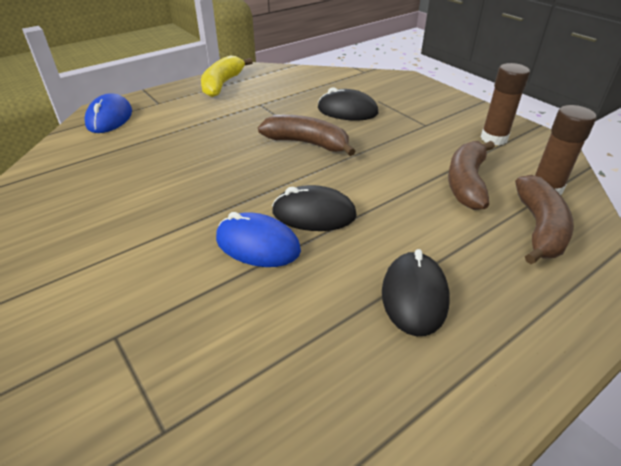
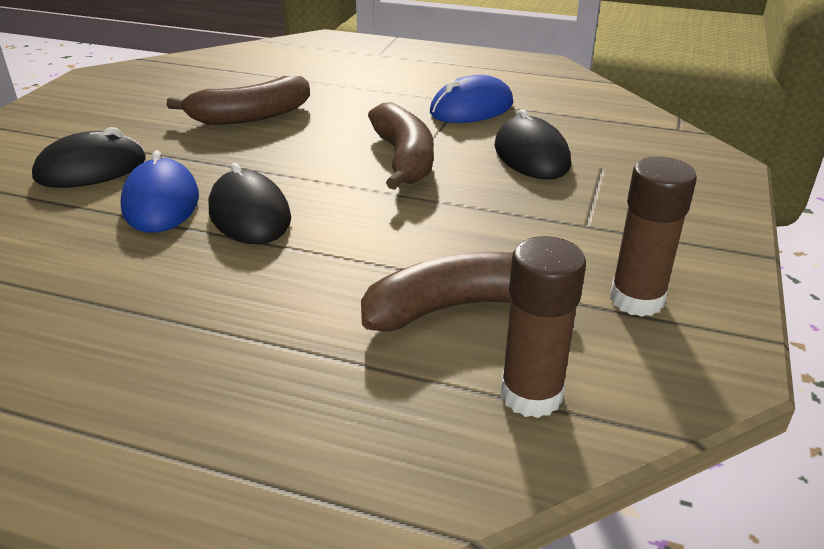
camera: 55 degrees right, 5 degrees down
(109, 118) = (315, 48): blue mouse -> blue mouse (471, 108)
(222, 84) = (474, 64): yellow banana -> none
(414, 296) = (139, 332): black mouse -> black mouse (91, 169)
(539, 228) = (393, 410): brown banana -> brown banana (249, 116)

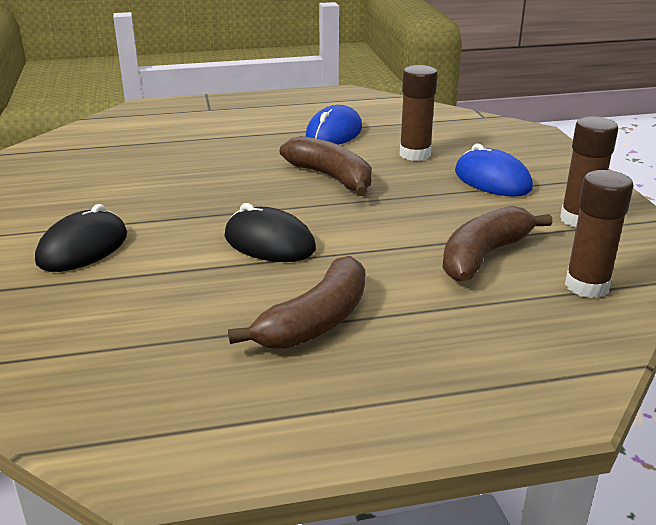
camera: 30 degrees left, 5 degrees down
(161, 203) = (185, 254): blue mouse -> blue mouse (492, 180)
(249, 116) = (167, 177): brown banana -> brown banana (315, 322)
(531, 155) = (415, 154): black mouse -> brown glue stick

